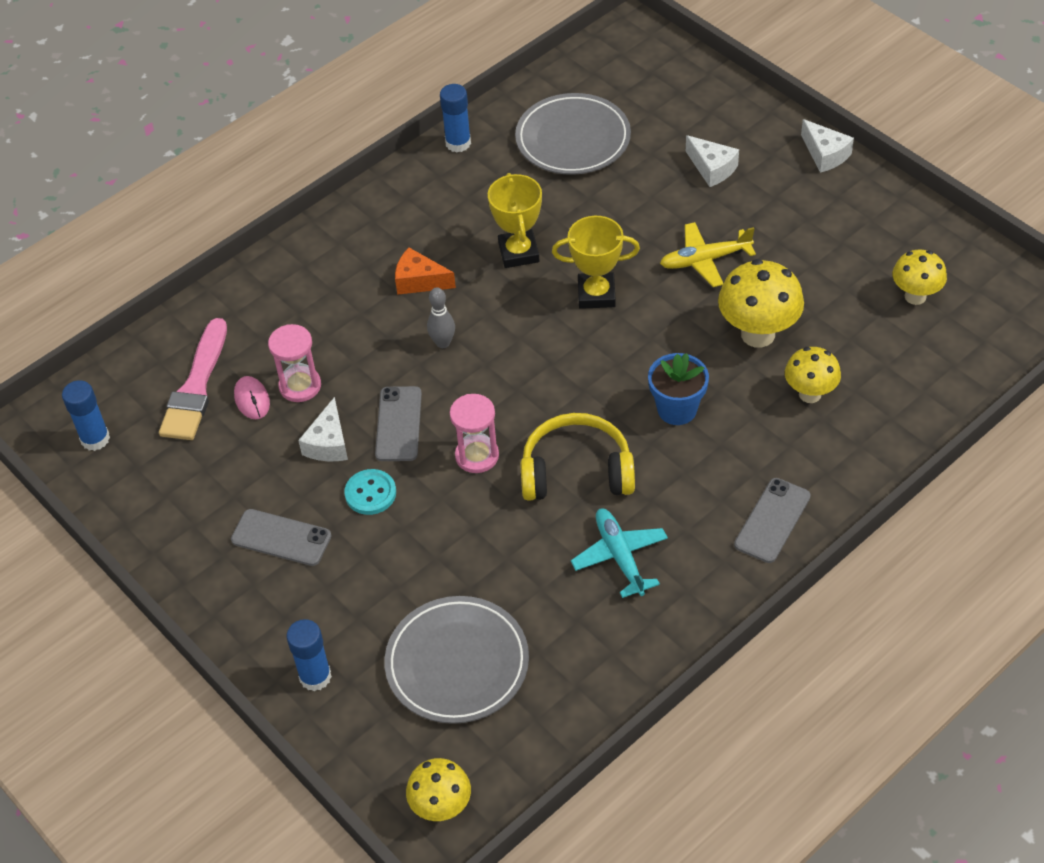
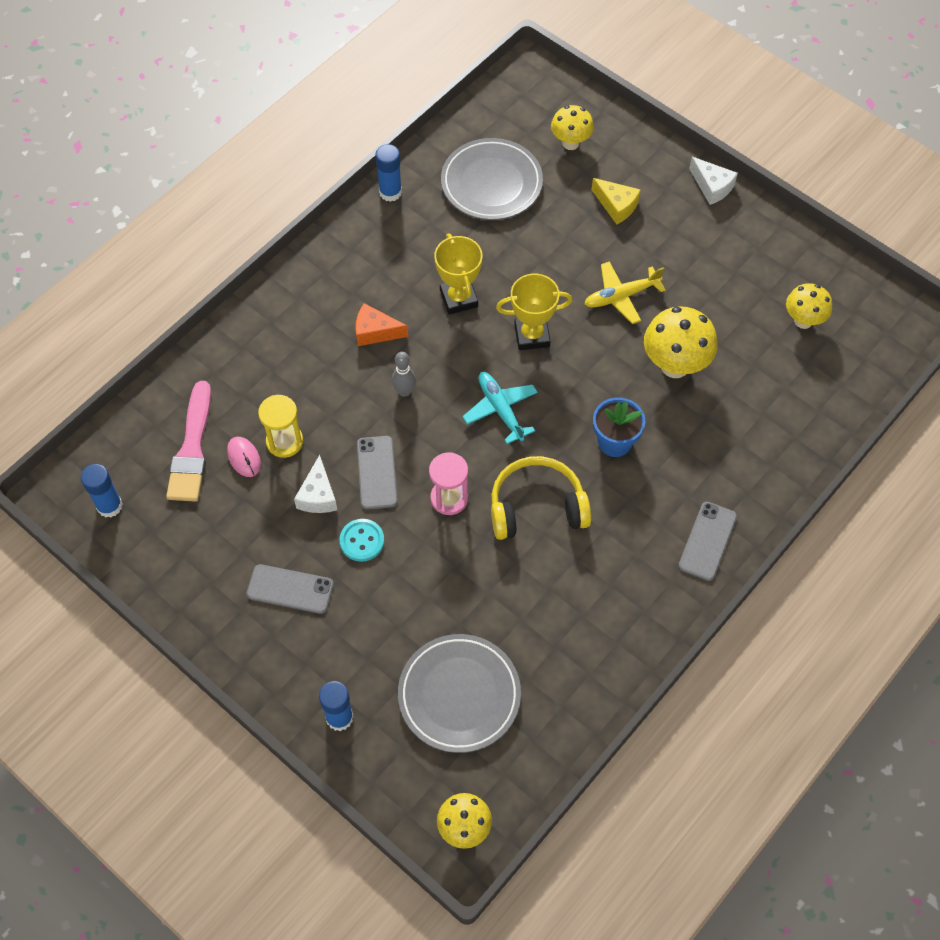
camera: 10 degrees left, 10 degrees up
(300, 386) = (284, 441): pink hourglass -> yellow hourglass
(620, 556) = (584, 584): turquoise plane -> turquoise plane (500, 410)
(712, 168) = (616, 206): white cheese -> yellow cheese
(810, 394) = (725, 420): yellow mushroom -> yellow mushroom (570, 143)

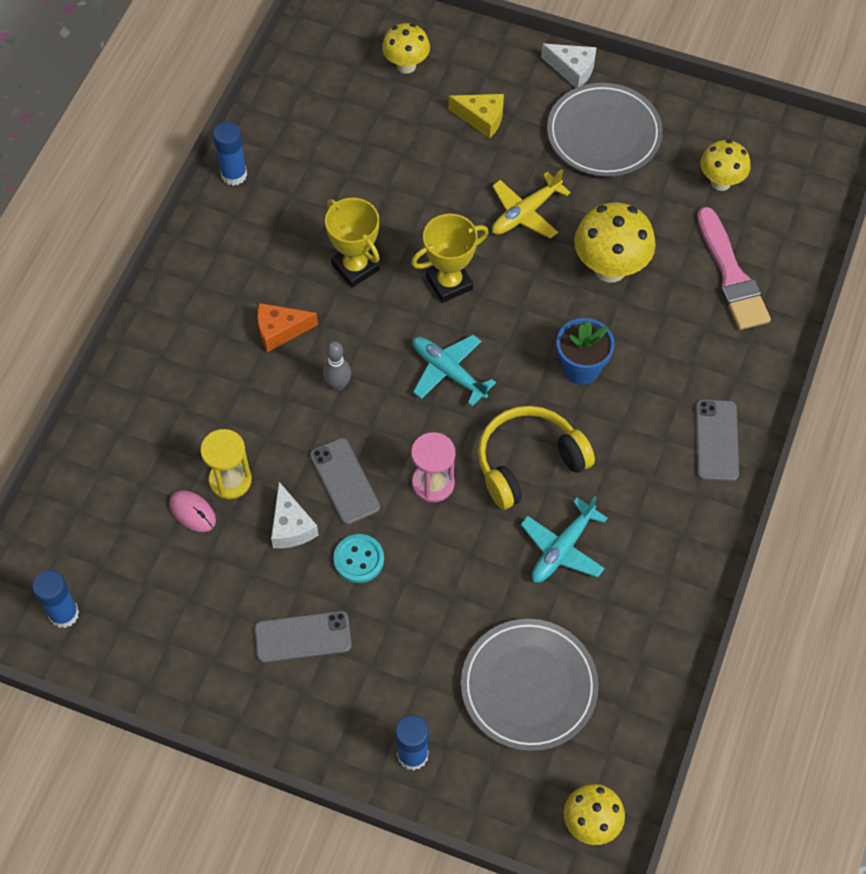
camera: 20 degrees left, 0 degrees up
(192, 449) = (131, 521): pink brush -> pink brush (731, 275)
(491, 183) = (339, 133): grey plate -> grey plate (603, 134)
(536, 589) = (562, 548): none -> turquoise plane

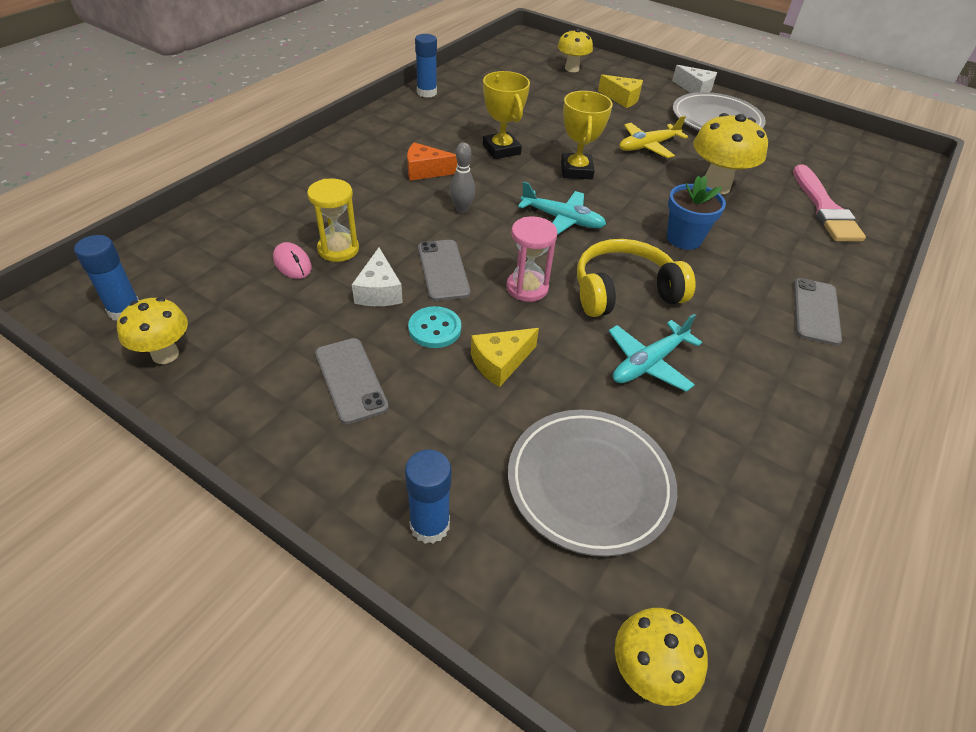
camera: 10 degrees right, 15 degrees down
(303, 637) = (350, 380): grey phone -> grey phone turned 60 degrees clockwise
(429, 583) = (500, 363): none -> yellow cheese
(448, 372) = (562, 219): turquoise plane -> turquoise plane turned 150 degrees clockwise
(449, 283) = (576, 170): yellow trophy -> yellow trophy turned 75 degrees counterclockwise
(720, 182) = (812, 158): yellow mushroom -> yellow mushroom (165, 354)

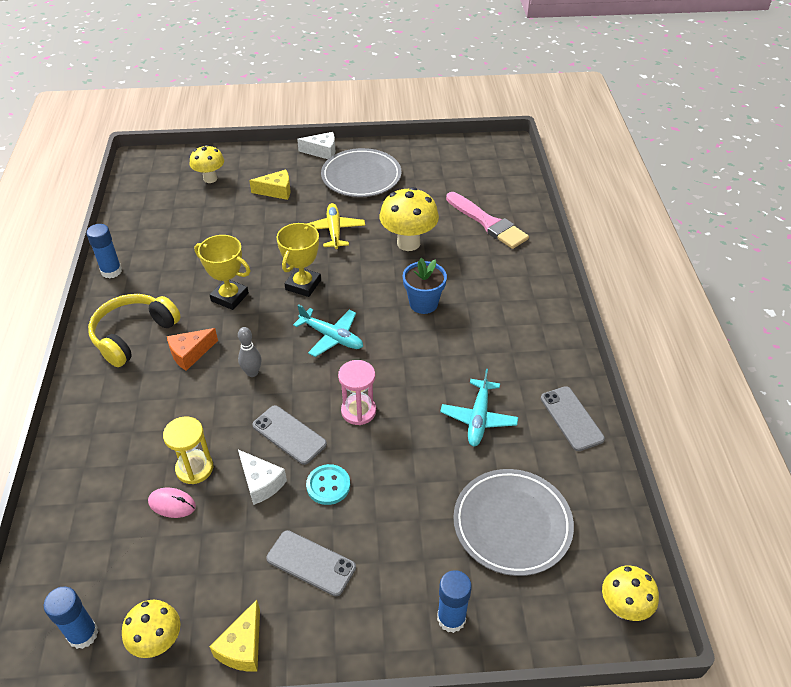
camera: 35 degrees left, 0 degrees up
(500, 363) = (393, 481): yellow cheese -> yellow cheese (243, 647)
(562, 219) = (331, 337): turquoise plane -> turquoise plane turned 45 degrees clockwise
(576, 170) = (303, 285): yellow trophy -> yellow trophy turned 60 degrees clockwise
(624, 291) = (421, 372): yellow headphones -> yellow headphones (133, 335)
(648, 146) = (334, 231): yellow plane -> yellow plane turned 150 degrees clockwise
(816, 311) = (540, 314): grey phone -> grey phone (571, 418)

